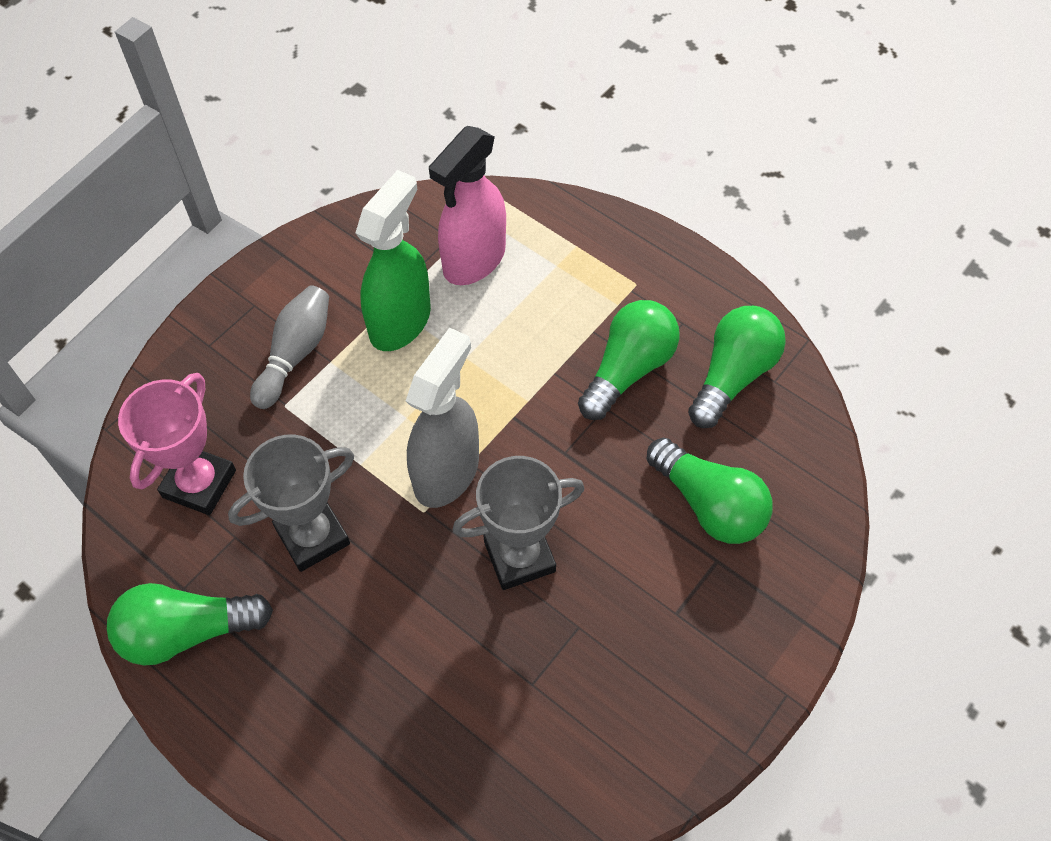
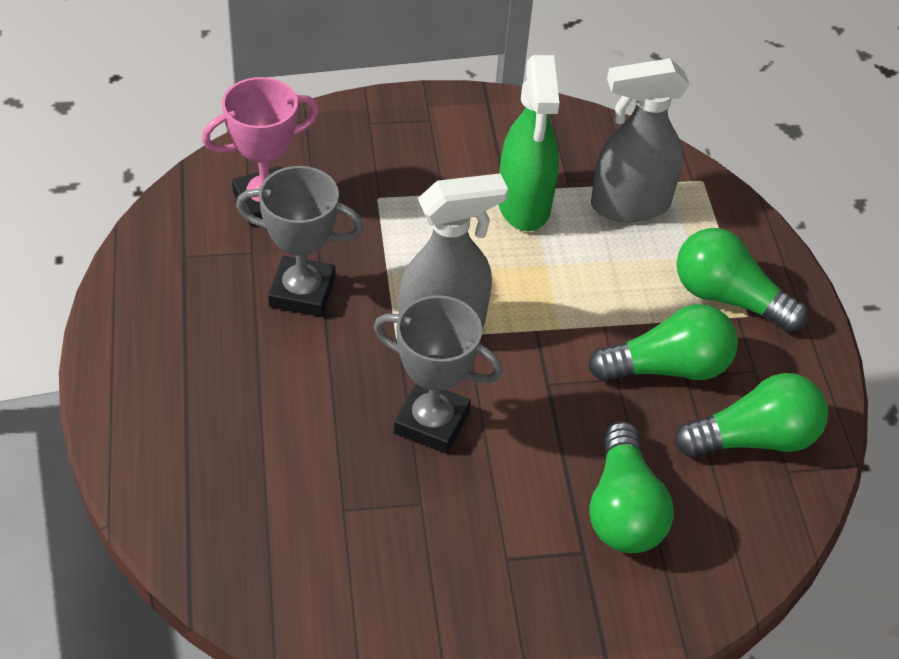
camera: 40 degrees right, 10 degrees down
(187, 632) = (157, 283): green light bulb -> green light bulb (728, 298)
(295, 354) = (423, 171): grey bowling pin -> none
(400, 321) = (524, 205): green spray bottle -> green spray bottle turned 105 degrees clockwise
(473, 260) = (629, 205): pink spray bottle -> grey spray bottle

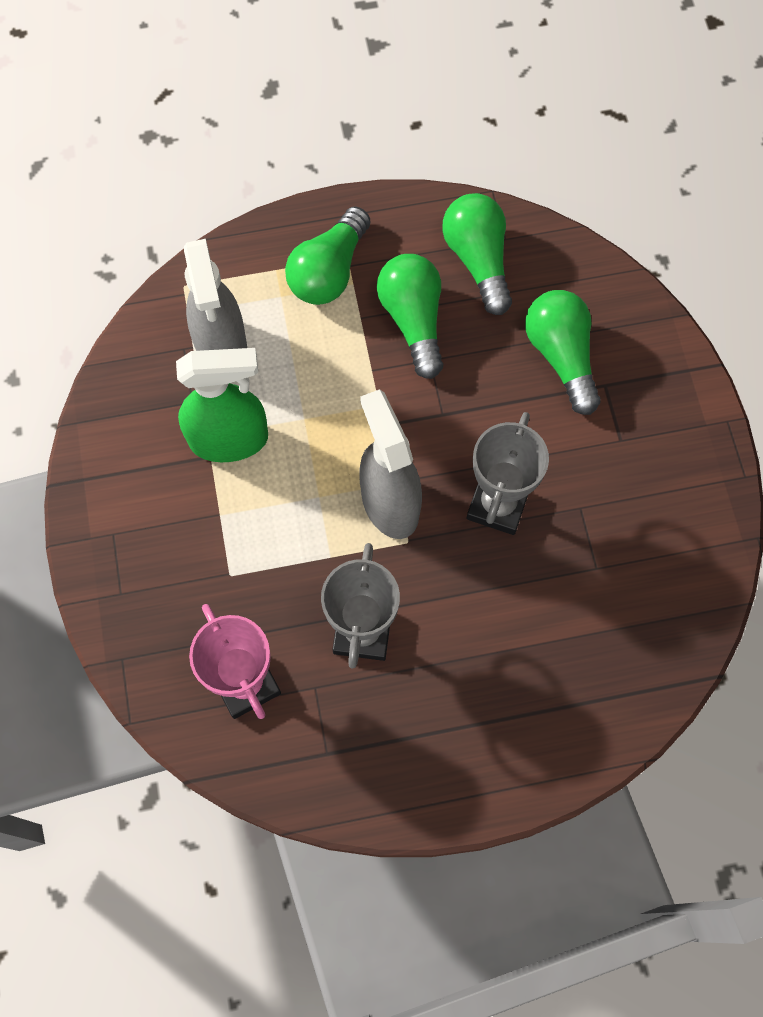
camera: 90 degrees left, 20 degrees up
(623, 509) = (561, 356): green light bulb -> green light bulb turned 105 degrees counterclockwise

